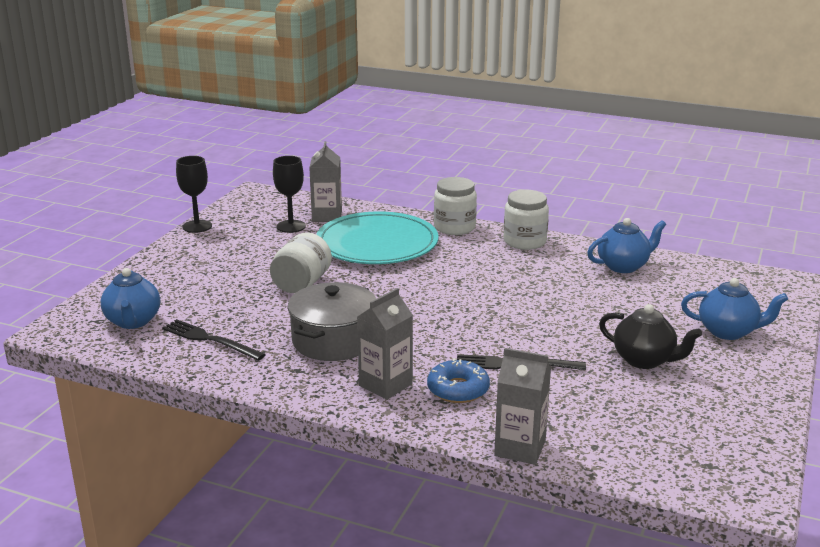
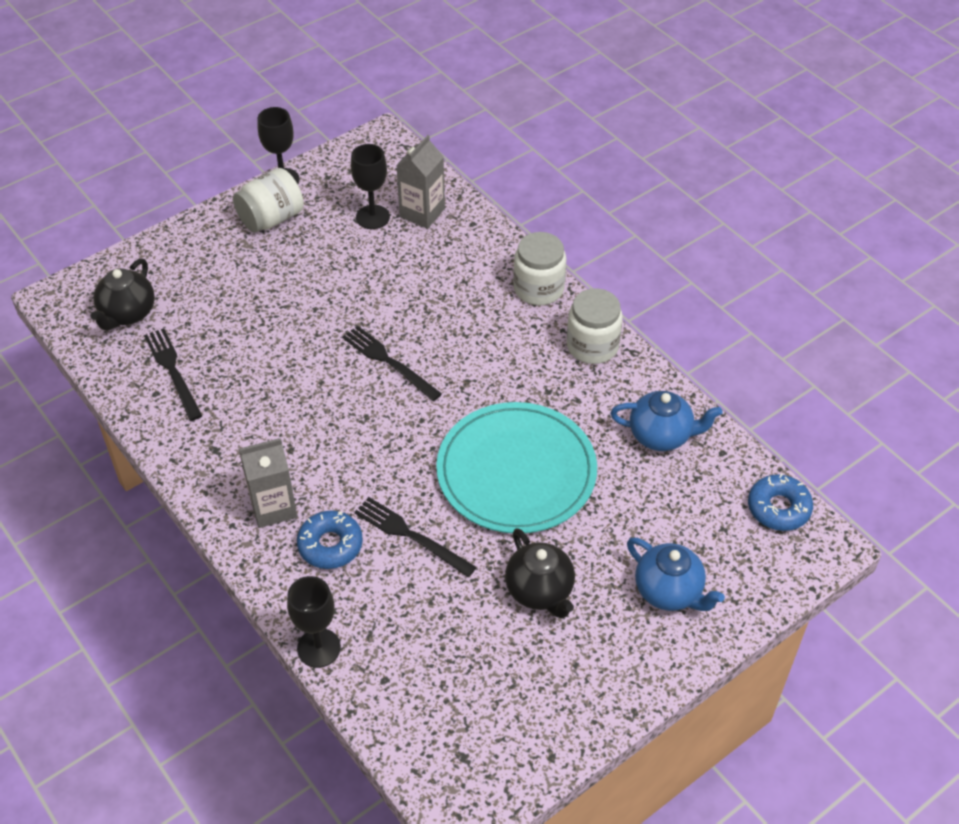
camera: 30 degrees right, 25 degrees up
(133, 321) = (127, 314): blue teapot -> black teapot
(301, 284) = (312, 321): white jar -> white jar (271, 218)
(334, 340) = (276, 422): grey pot -> none
(377, 243) = (435, 284): turquoise plate -> turquoise plate (516, 471)
(387, 287) = (389, 362): none -> black fork
(520, 448) = (319, 648): grey carton -> black goblet
(739, 275) = (778, 508): none -> blue donut

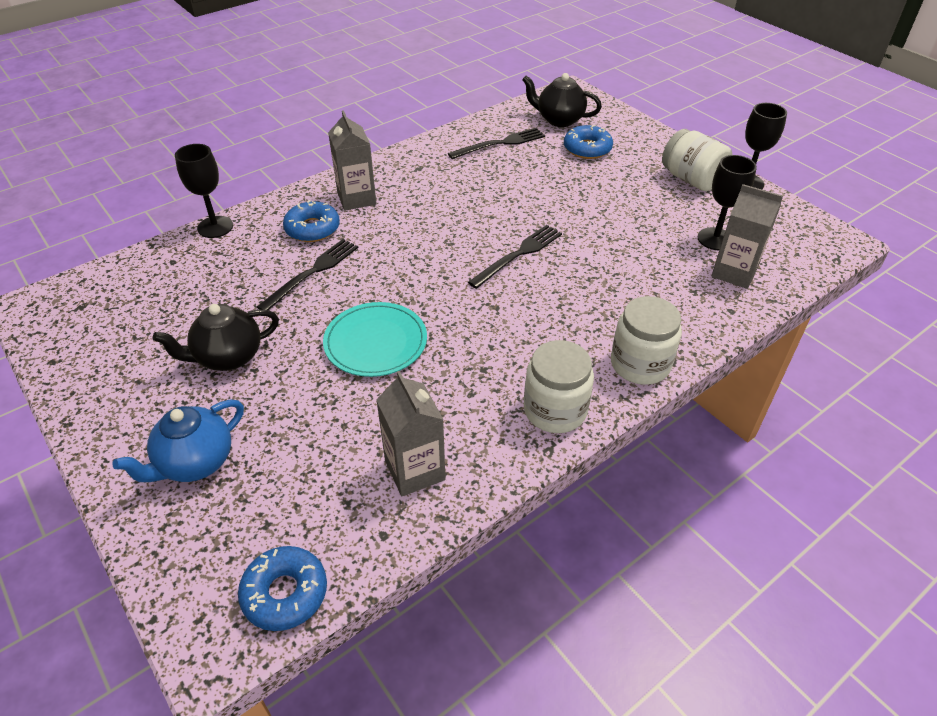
camera: 90 degrees right, 5 degrees down
(198, 294) = (587, 149): none -> blue donut
(516, 471) = (375, 342): turquoise plate -> turquoise plate, size x0.62
(661, 435) = (415, 470): blue teapot -> grey carton

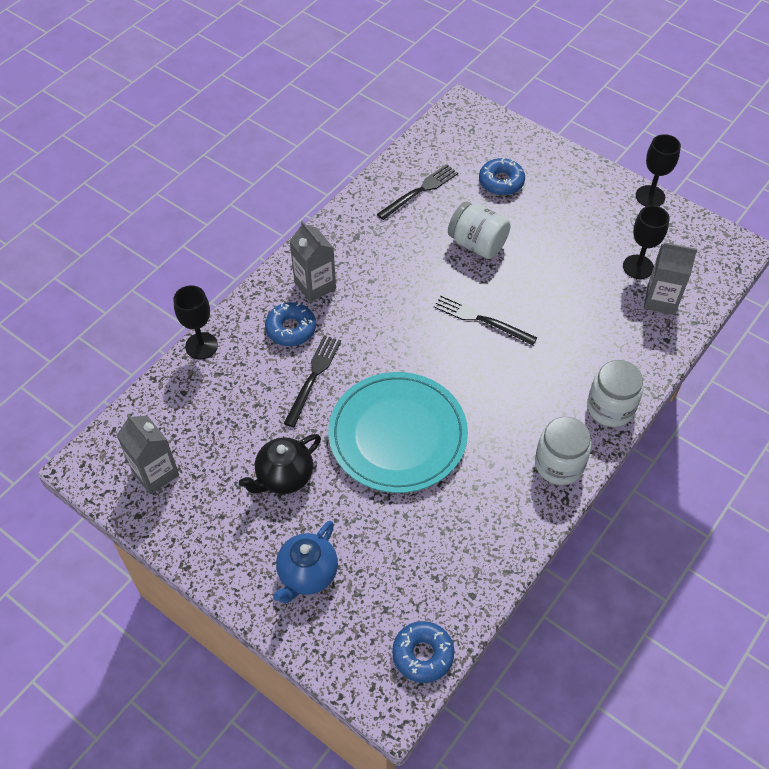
camera: 15 degrees left, 10 degrees up
(375, 342) = (397, 435): turquoise plate -> turquoise plate, size x1.61
(415, 470) = (474, 540): grey carton -> grey carton (155, 473)
(518, 255) = (481, 319): black fork -> black fork turned 90 degrees counterclockwise
(559, 120) = (464, 149): black teapot -> none
(691, 179) = (602, 202): white jar -> white jar (477, 244)

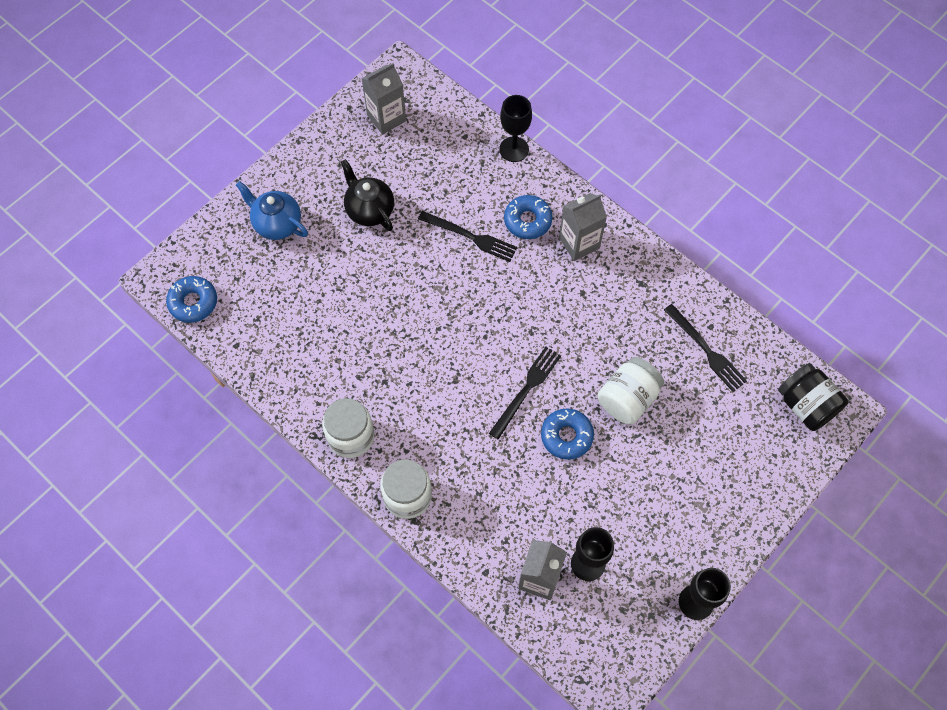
camera: 95 degrees right, 10 degrees up
(397, 435) = (400, 302): turquoise plate -> none
(462, 129) = (806, 405): none -> black jar
(501, 182) = (720, 436): blue donut -> blue donut (566, 436)

